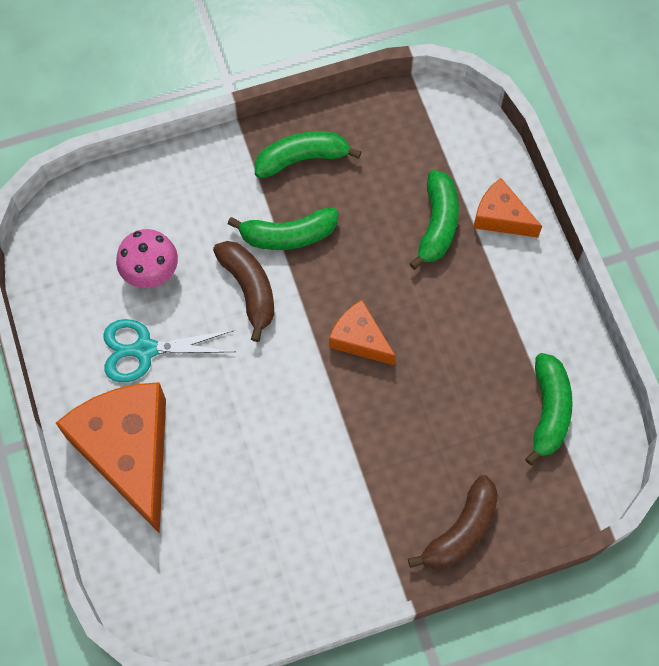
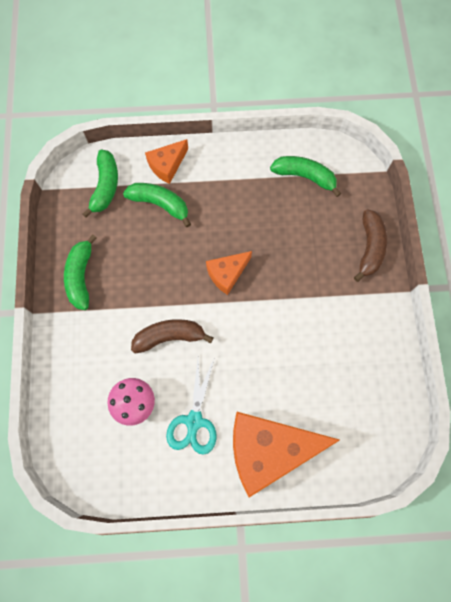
camera: 75 degrees left, 5 degrees up
(288, 235) = (137, 301): green banana -> green banana (105, 187)
(461, 531) = (369, 248): brown banana -> brown banana turned 45 degrees clockwise

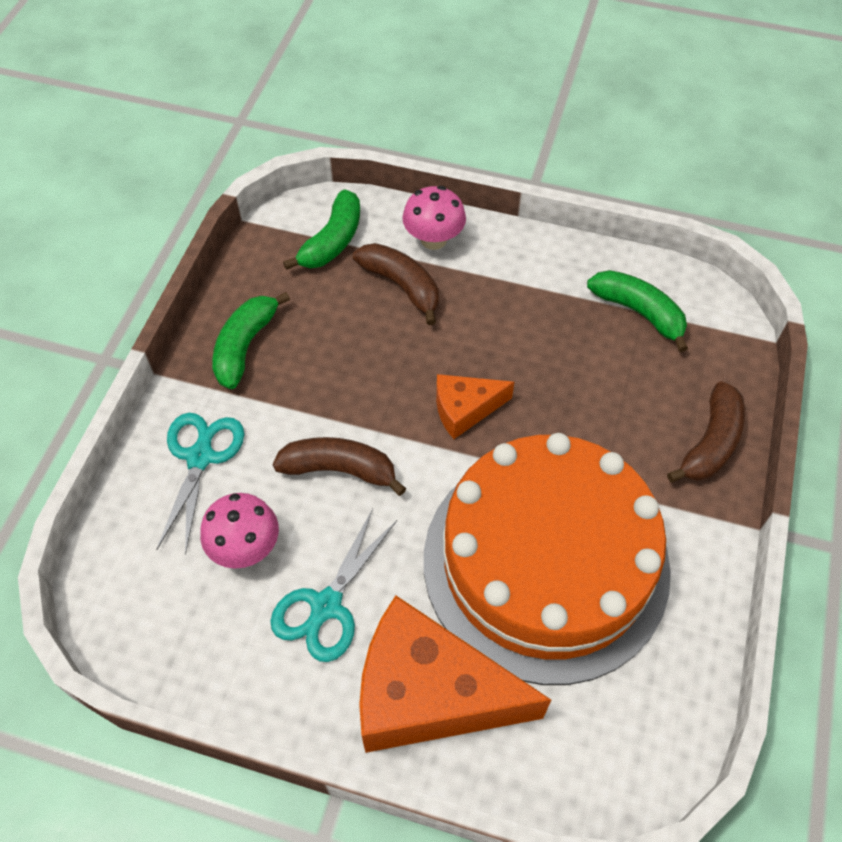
camera: 20 degrees right, 15 degrees down
(85, 358) = (200, 457): none -> turquoise scissors
(160, 204) = (402, 286): green banana -> brown banana
(167, 165) = (433, 239): orange cheese -> pink mushroom
(304, 352) = (545, 563): none -> orange cake

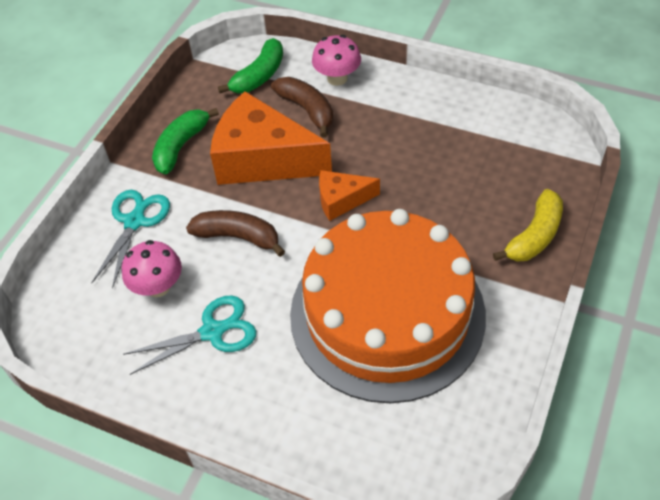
camera: 10 degrees right, 5 degrees down
(326, 605) = (212, 332): turquoise scissors -> turquoise scissors turned 150 degrees counterclockwise
(429, 694) = (280, 400): orange cheese -> orange cheese (262, 159)
(639, 312) = (491, 138): green banana -> none
(710, 443) = (534, 236): brown banana -> yellow banana

